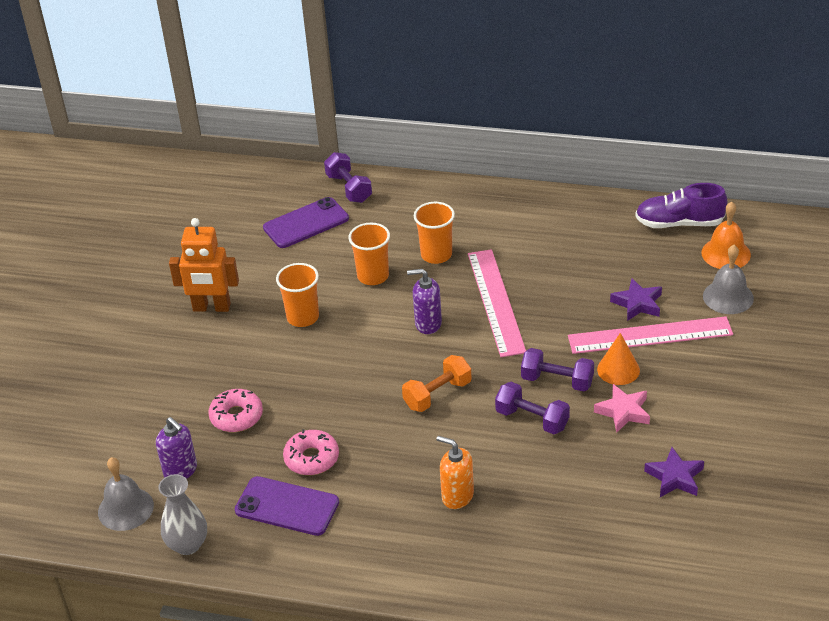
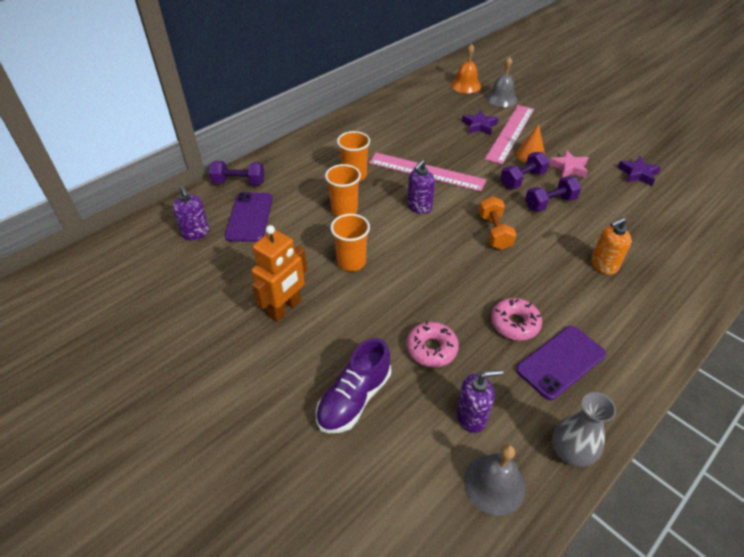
camera: 60 degrees left, 5 degrees up
(256, 205) = (196, 233): none -> purple soap dispenser
(679, 223) = (425, 87): purple shoe -> purple shoe (354, 398)

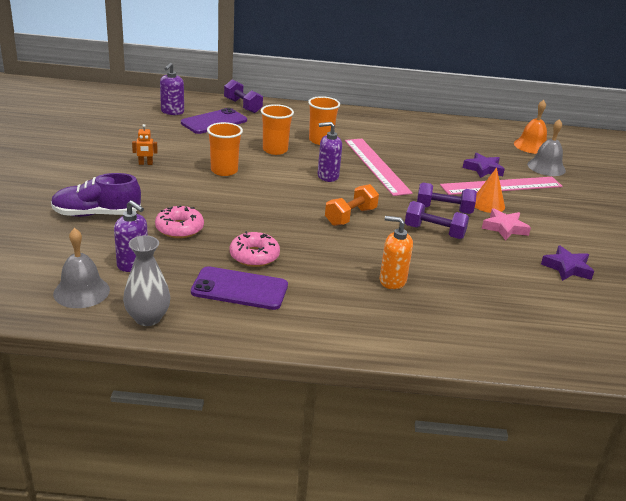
camera: 45 degrees right, 15 degrees down
(285, 308) = (145, 164): orange robot -> orange robot, size x0.45

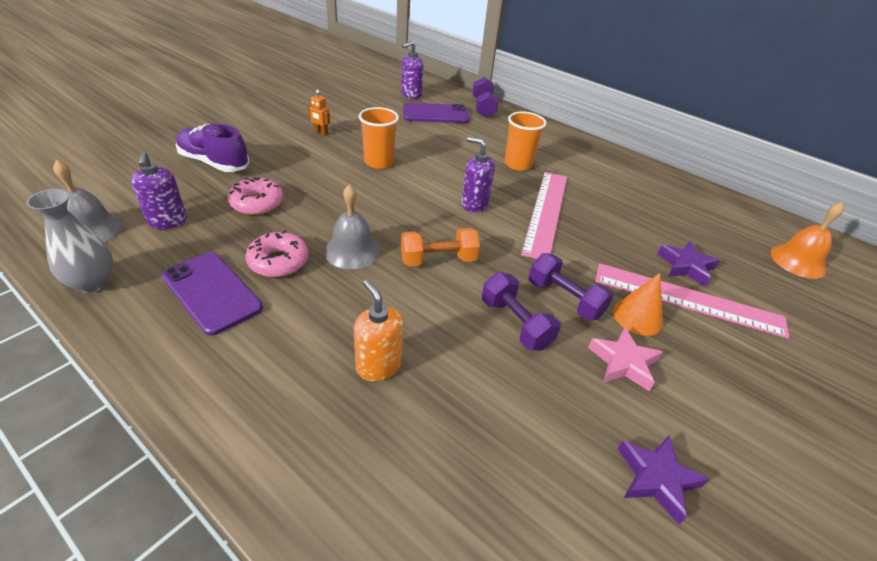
camera: 35 degrees right, 10 degrees up
(275, 150) = (456, 158): orange cup -> none
(546, 167) = (791, 299): grey bell -> grey bell (352, 250)

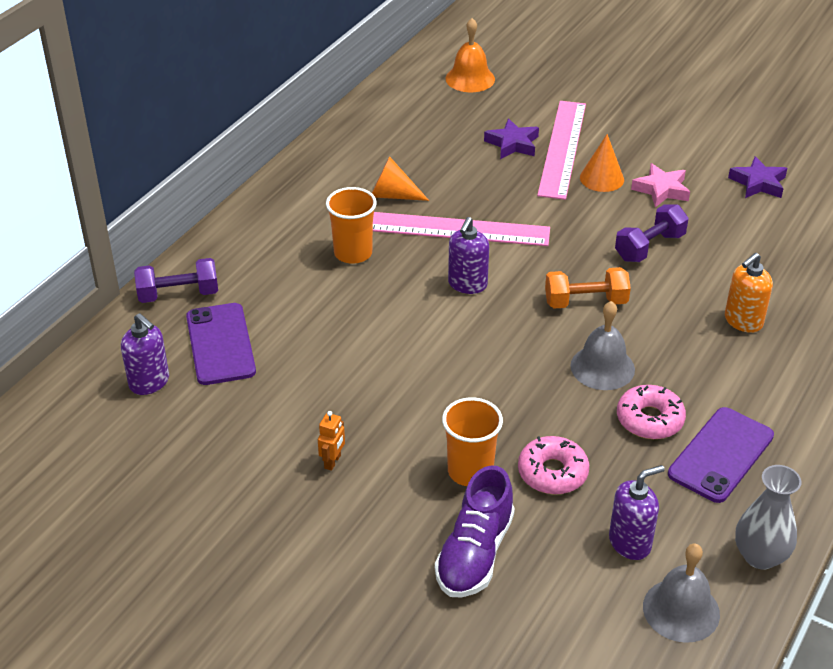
camera: 95 degrees left, 0 degrees up
(379, 162) = (400, 381): orange cup -> orange cup (470, 471)
(438, 260) = (585, 302): orange dumbbell -> orange dumbbell turned 75 degrees counterclockwise
(564, 299) = (601, 218): purple dumbbell -> none
(591, 190) = (392, 195): none -> orange cone

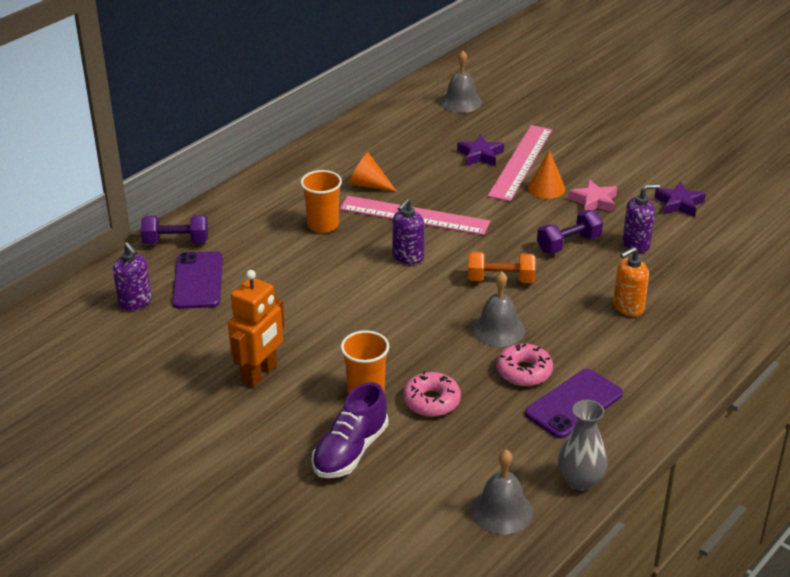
camera: 10 degrees right, 5 degrees down
(333, 462) = (260, 374): orange robot -> orange robot, size x2.23
(470, 78) = (461, 102): orange bell -> grey bell
(630, 542) = (477, 458): purple soap dispenser -> purple soap dispenser (636, 244)

